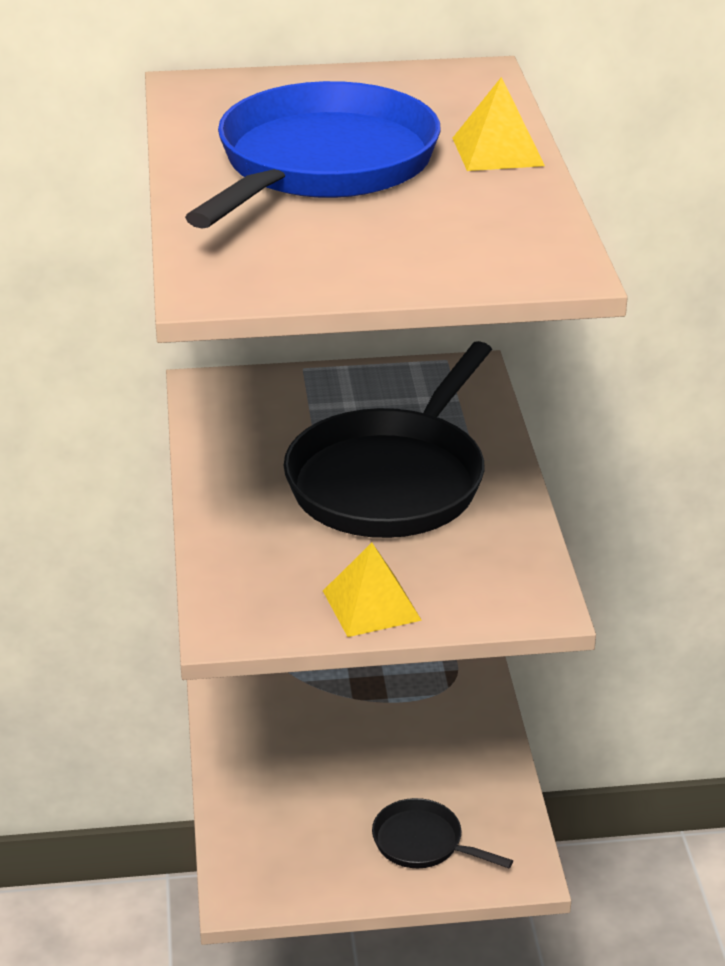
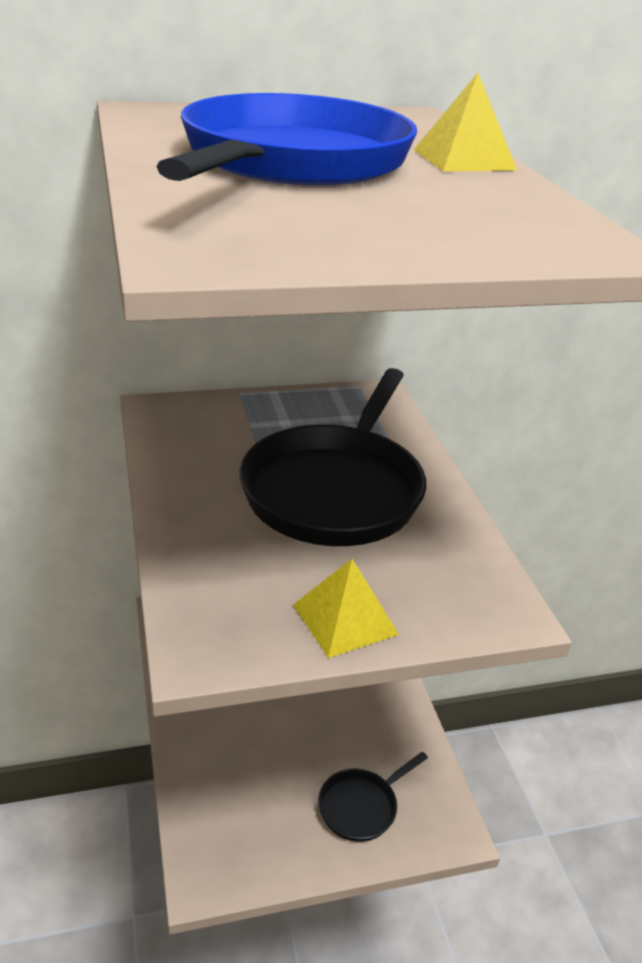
camera: 10 degrees left, 0 degrees up
(423, 843) = (361, 806): black pan -> black pan turned 60 degrees counterclockwise

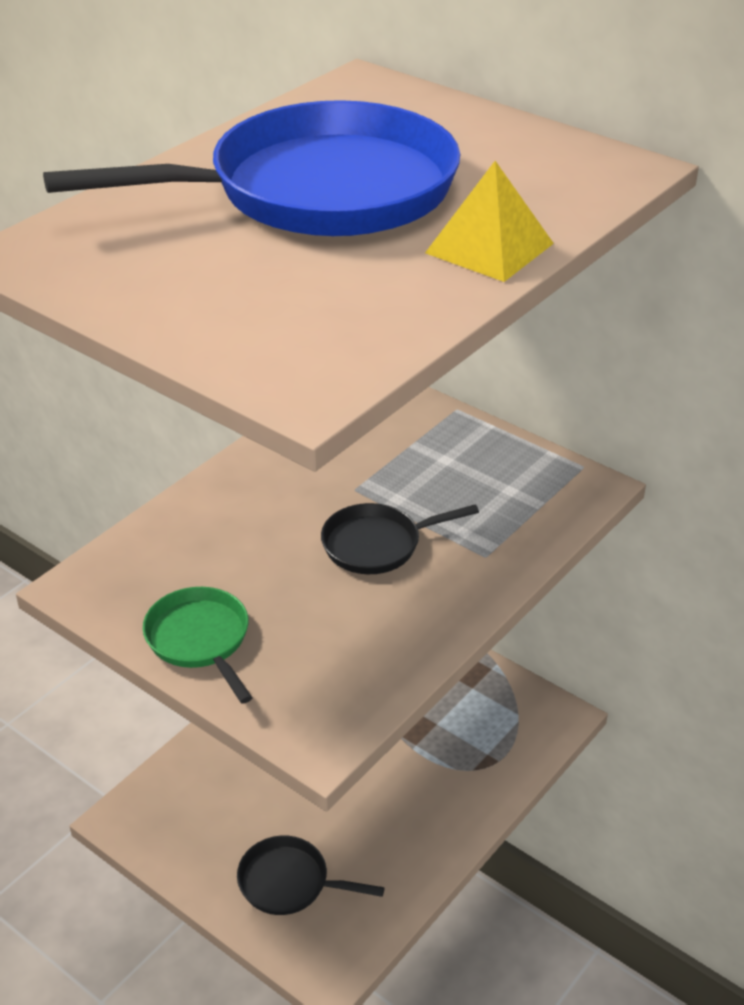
camera: 55 degrees right, 5 degrees up
(336, 489) = (377, 544): black pan -> black pan, size x0.47
(344, 619) = (200, 640): yellow pyramid -> green pan

